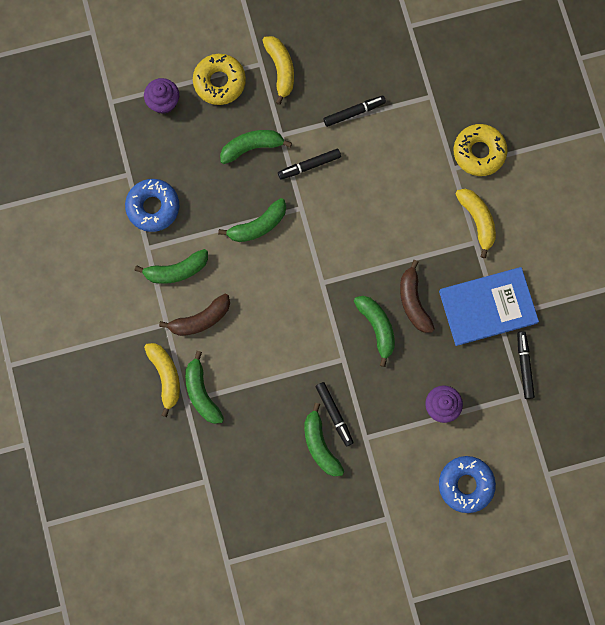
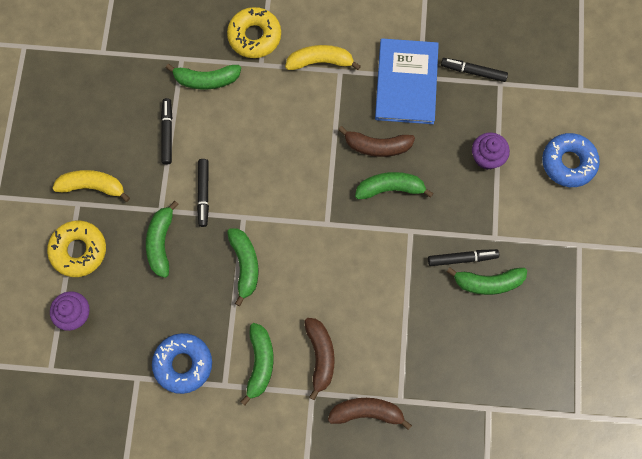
camera: 70 degrees left, 5 degrees down
(165, 376) = (367, 412): yellow banana -> brown banana
(201, 392) = (396, 381): green banana -> green banana (206, 80)

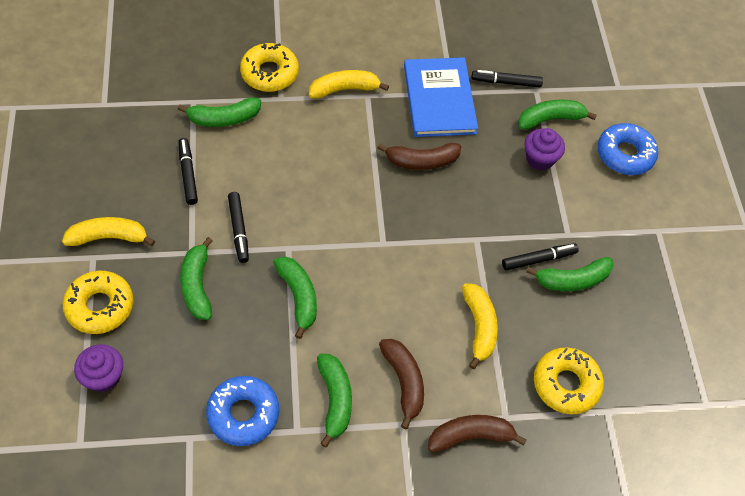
camera: 15 degrees left, 15 degrees down
(390, 188) = (445, 200): green banana -> green banana (550, 119)
(395, 315) = (479, 327): none -> yellow banana
(459, 379) = (566, 384): none -> yellow donut

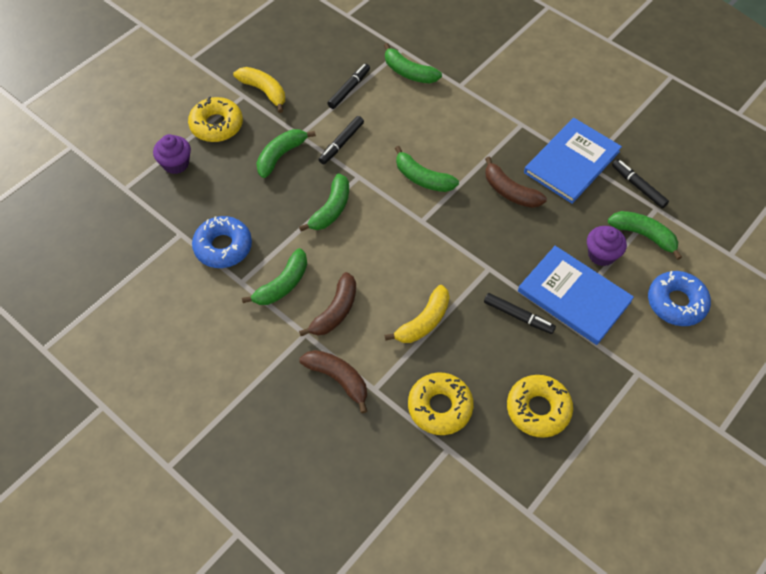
camera: 50 degrees right, 0 degrees up
(269, 73) = (471, 65): yellow donut -> yellow donut (538, 409)
(344, 89) = (510, 109): yellow banana -> none
(557, 209) = (574, 296): none -> blue book
(572, 280) = (527, 349): green banana -> green banana (422, 178)

